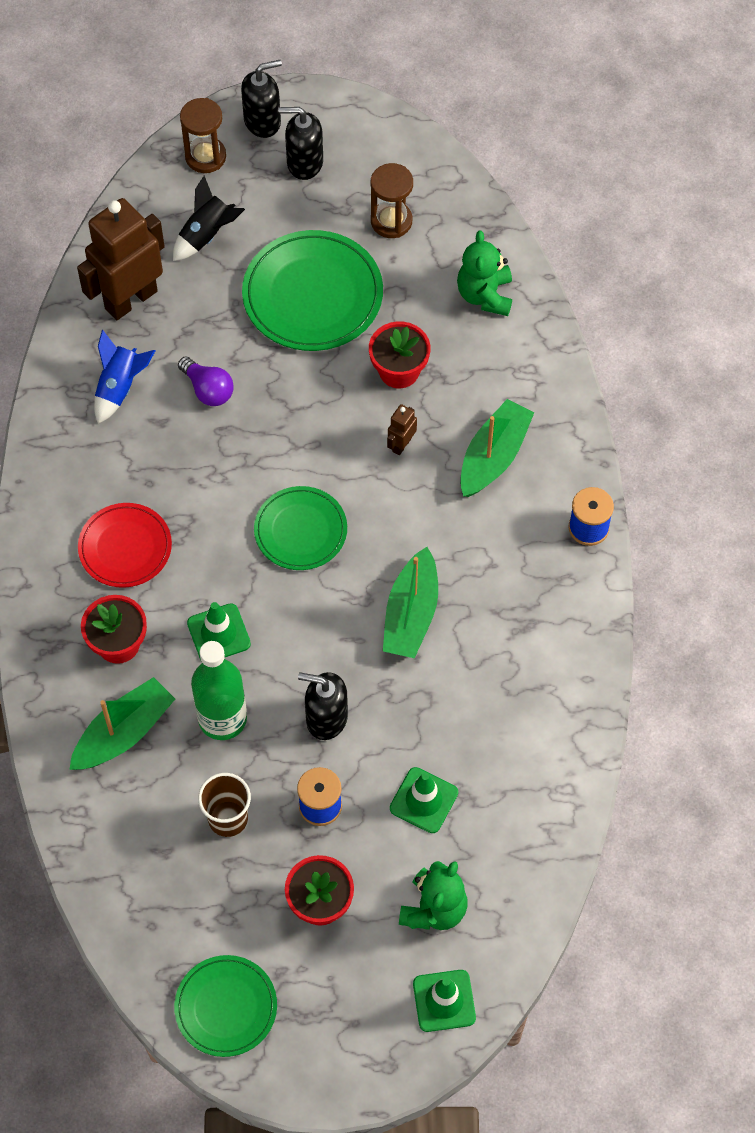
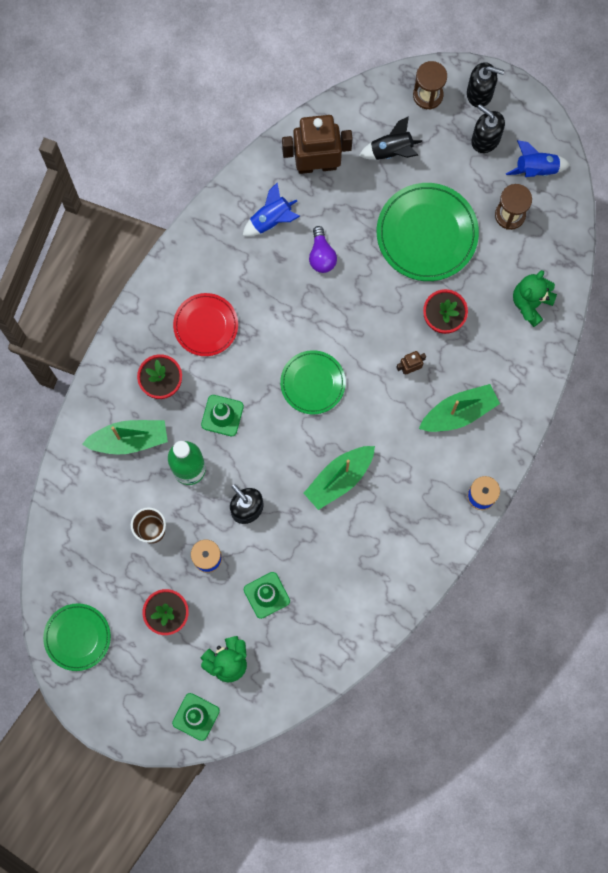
camera: 35 degrees right, 15 degrees up
(384, 159) = (536, 168): none -> blue rocket

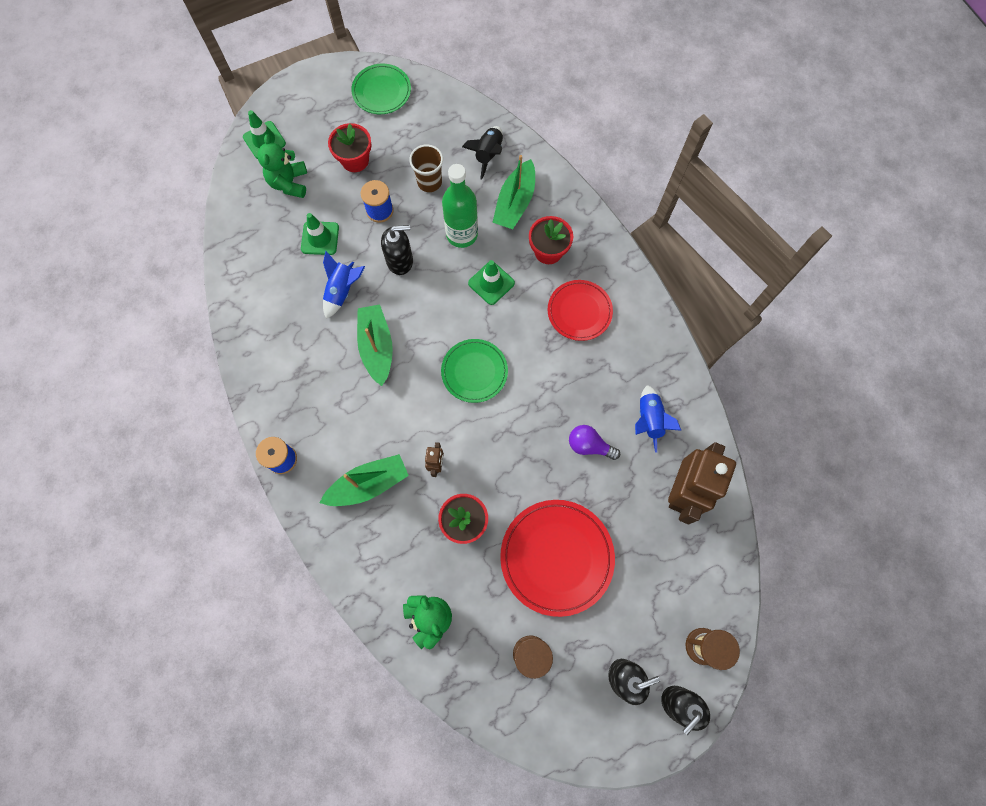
camera: 120 degrees right, 5 degrees down
(391, 150) = (661, 573): black rocket -> black rocket (488, 155)
(427, 234) = (556, 557): green plate -> red plate
(459, 412) = (368, 484): green boat -> green boat turned 120 degrees counterclockwise
(536, 168) = (564, 713): blue rocket -> blue rocket (342, 291)

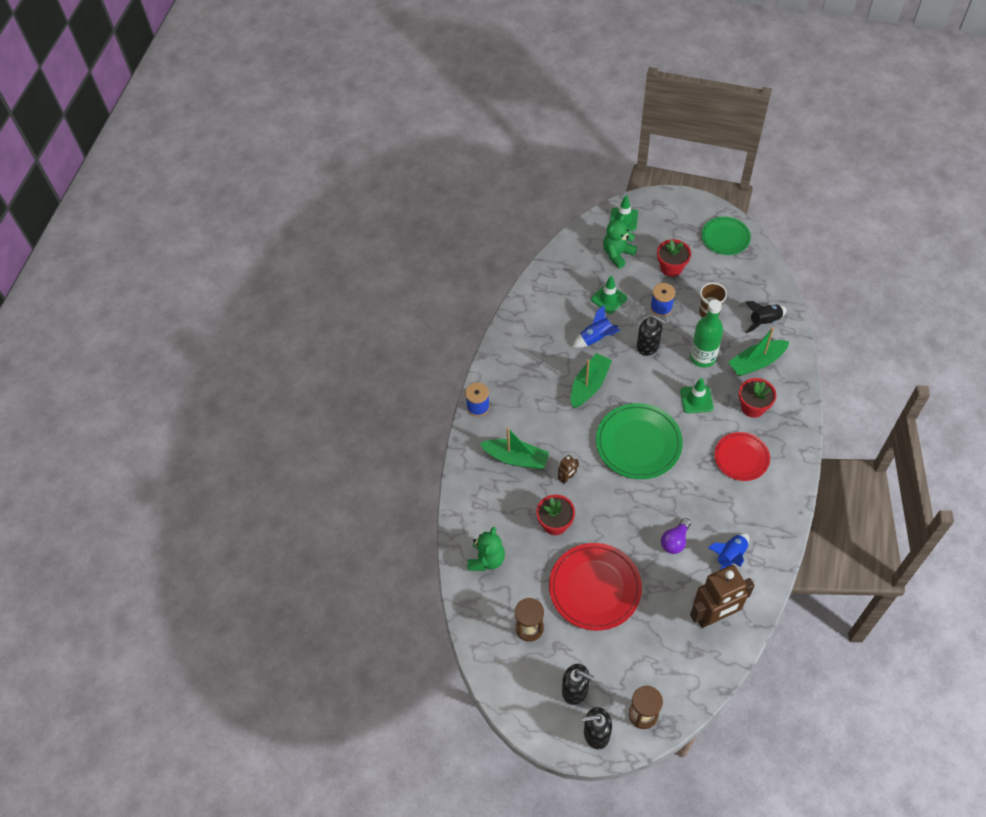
camera: 45 degrees right, 15 degrees down
(474, 371) = (638, 443): green plate -> green plate, size x1.59
(589, 445) = (675, 541): purple light bulb -> purple light bulb turned 120 degrees counterclockwise

